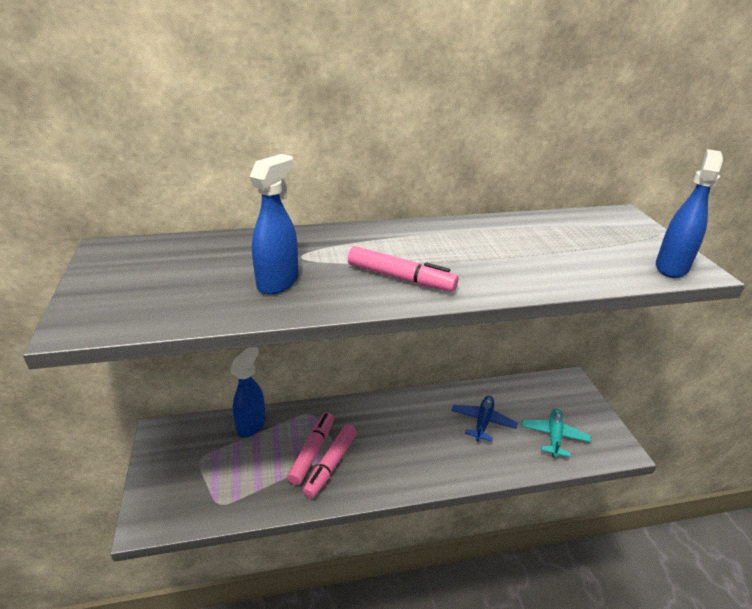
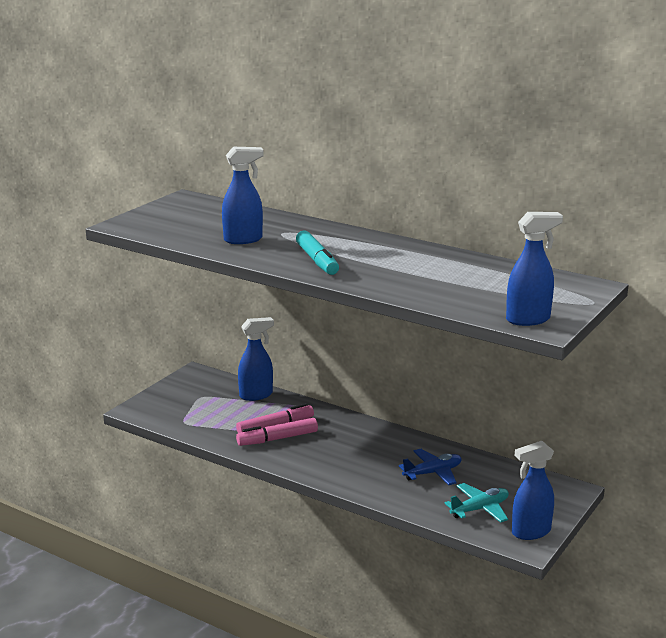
camera: 45 degrees right, 10 degrees down
(400, 278) = (317, 260): pink marker -> turquoise marker
(606, 436) = (530, 532): none -> blue spray bottle

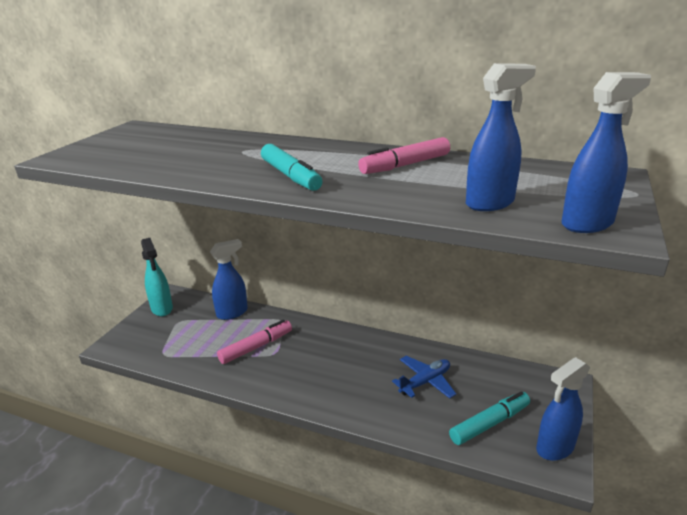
camera: 10 degrees left, 5 degrees up
(184, 384) = (162, 309): none -> turquoise spray bottle
(243, 240) = (200, 161): blue spray bottle -> blue spray bottle (490, 203)
(277, 439) = (261, 361): pink marker -> pink marker (405, 165)
(480, 509) = (489, 423): turquoise plane -> turquoise marker

